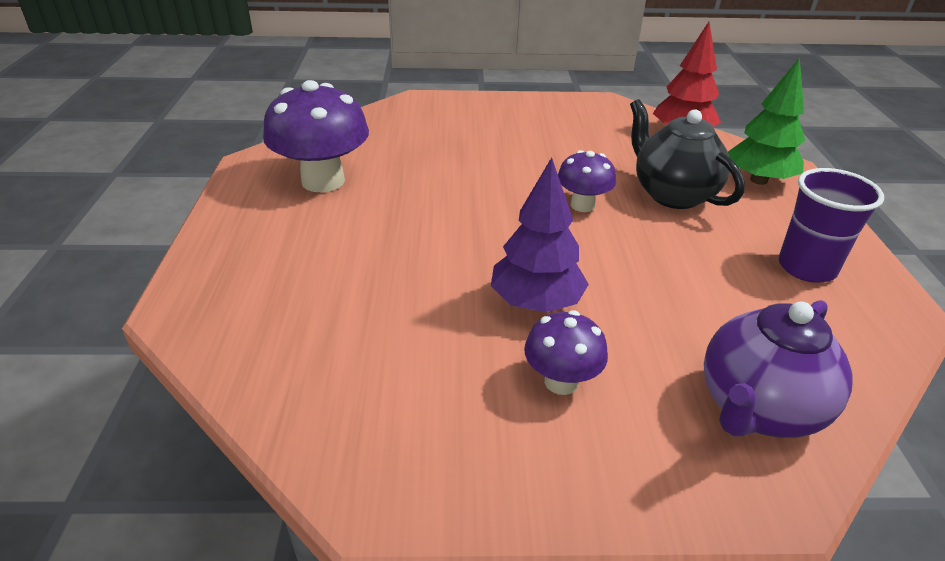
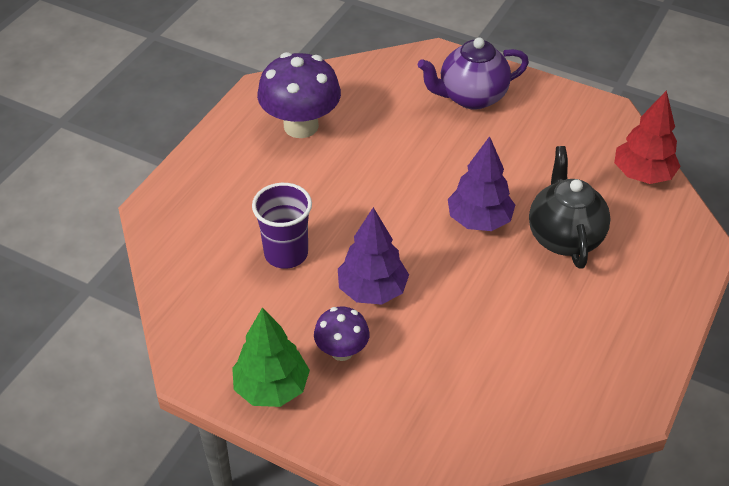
camera: 30 degrees right, 10 degrees up
(582, 205) = (479, 220): purple mushroom -> purple tree
(757, 409) = (447, 421): purple teapot -> purple teapot (471, 97)
(758, 180) = (658, 250): green tree -> green tree (272, 388)
(806, 268) = (601, 343): purple cup -> purple cup (286, 253)

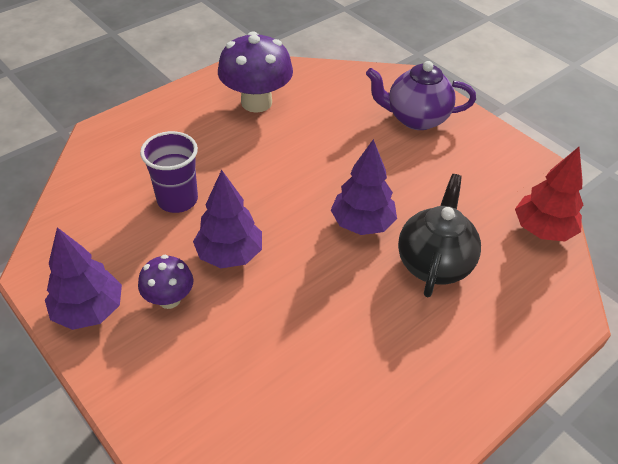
camera: 20 degrees right, 0 degrees up
(272, 388) = (89, 311): green tree -> purple tree

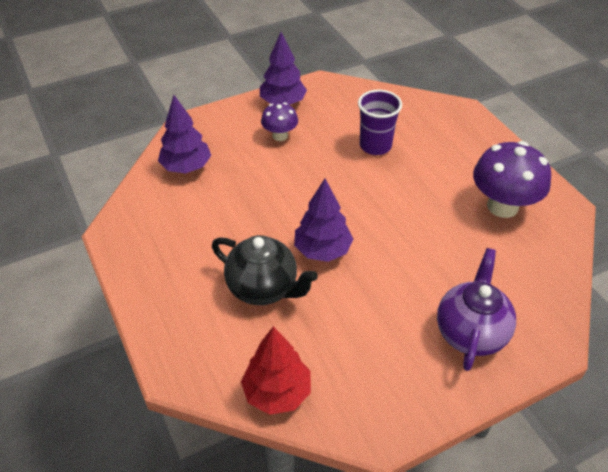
camera: 105 degrees right, 0 degrees up
(230, 254) = (311, 167): purple tree -> purple tree (186, 167)

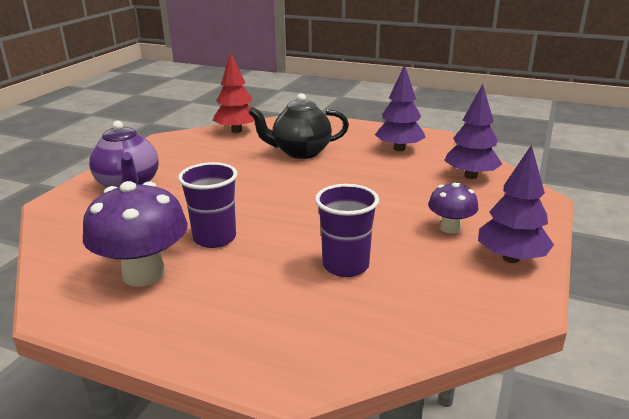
camera: 140 degrees right, 20 degrees down
(322, 250) = (287, 179): purple tree -> purple tree (399, 149)
(436, 213) = (214, 238): none -> purple cup

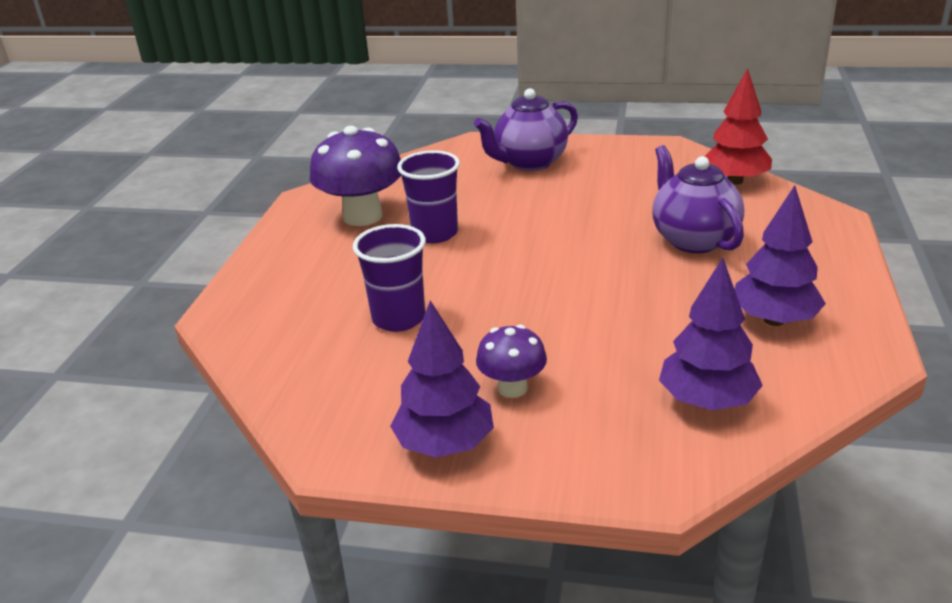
camera: 80 degrees right, 5 degrees up
(300, 152) = (693, 239): black teapot -> purple teapot

